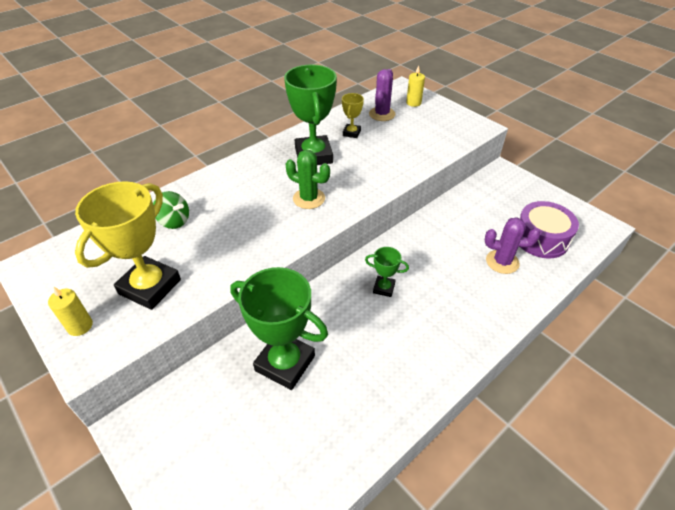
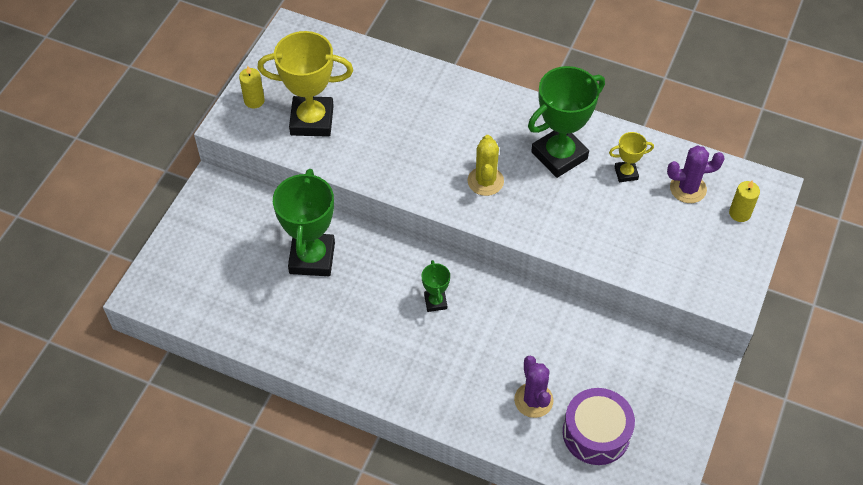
camera: 65 degrees right, 10 degrees up
(174, 221) = (393, 93): green spinning top -> none
(309, 198) = (485, 181): green cactus -> yellow cactus

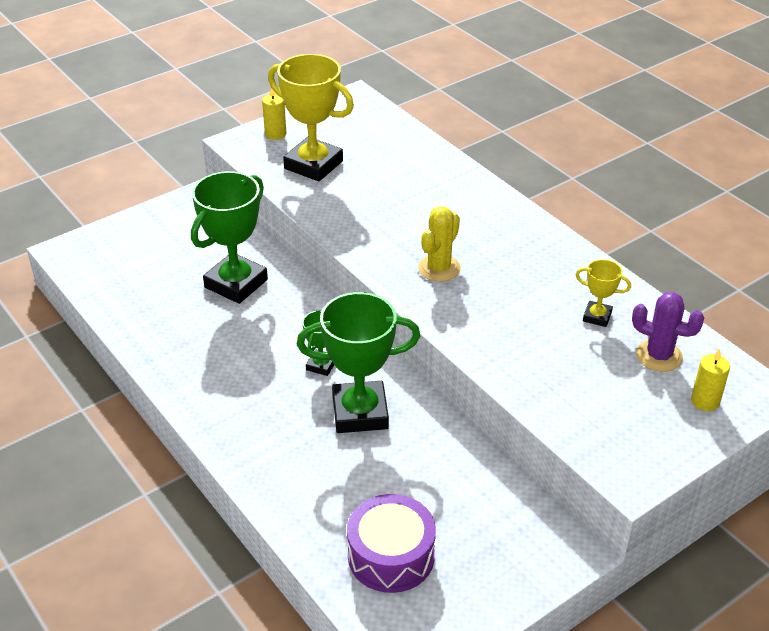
camera: 30 degrees right, 15 degrees down
(533, 400) = (348, 493): purple cactus -> none
(559, 155) = (535, 276): green trophy -> green trophy (360, 413)

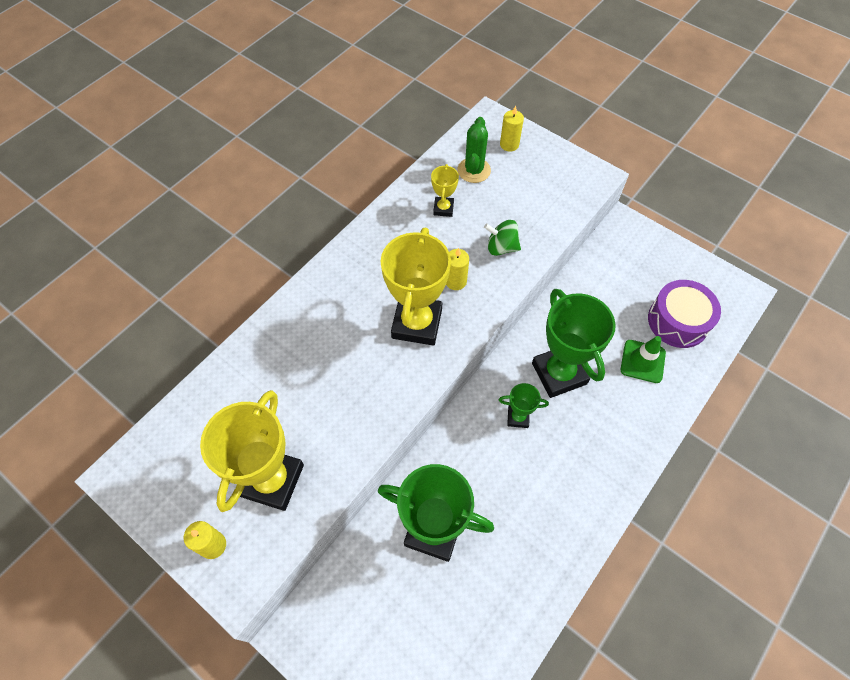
camera: 105 degrees left, 20 degrees up
(346, 496) = (642, 361): none -> green traffic cone
(439, 268) = (417, 323): yellow cactus -> yellow trophy
(485, 306) = (455, 281): none -> yellow candle
(524, 353) = (501, 247): none -> green spinning top
(659, 356) = (474, 170): purple cactus -> green cactus

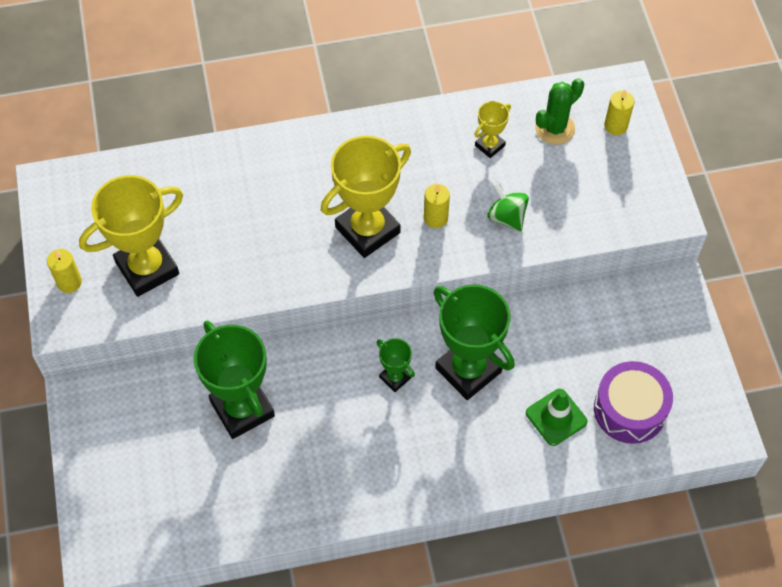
camera: 40 degrees right, 0 degrees up
(559, 373) = (468, 370): green trophy -> green trophy turned 60 degrees counterclockwise

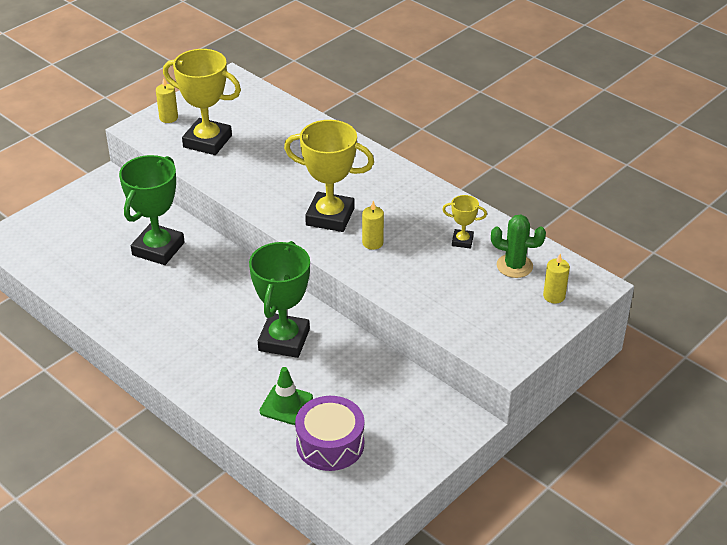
camera: 55 degrees right, 20 degrees down
(395, 377) = (244, 307): green trophy -> none
(506, 217) = (410, 276): green spinning top -> none

